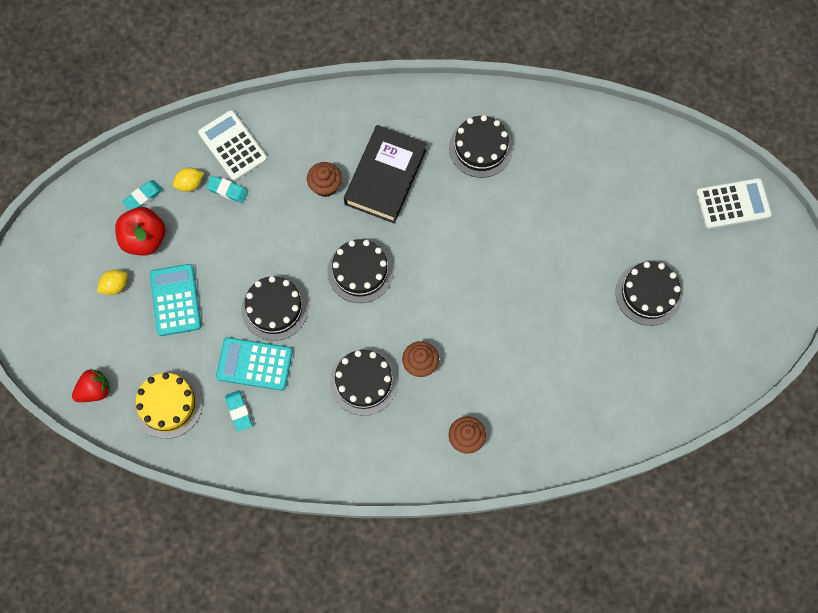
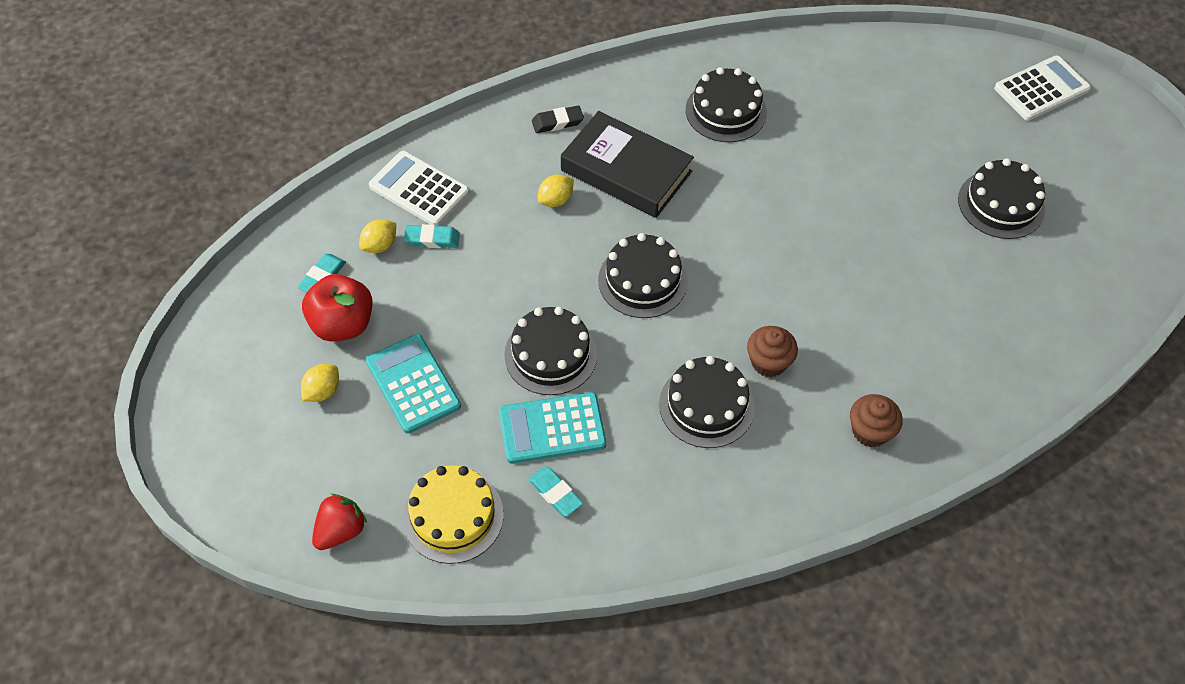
camera: 20 degrees left, 15 degrees down
(325, 186) = (555, 200): brown cupcake -> yellow lemon
(352, 119) = (557, 122): none -> black eraser
(385, 177) = (626, 171): black book -> black book turned 60 degrees counterclockwise

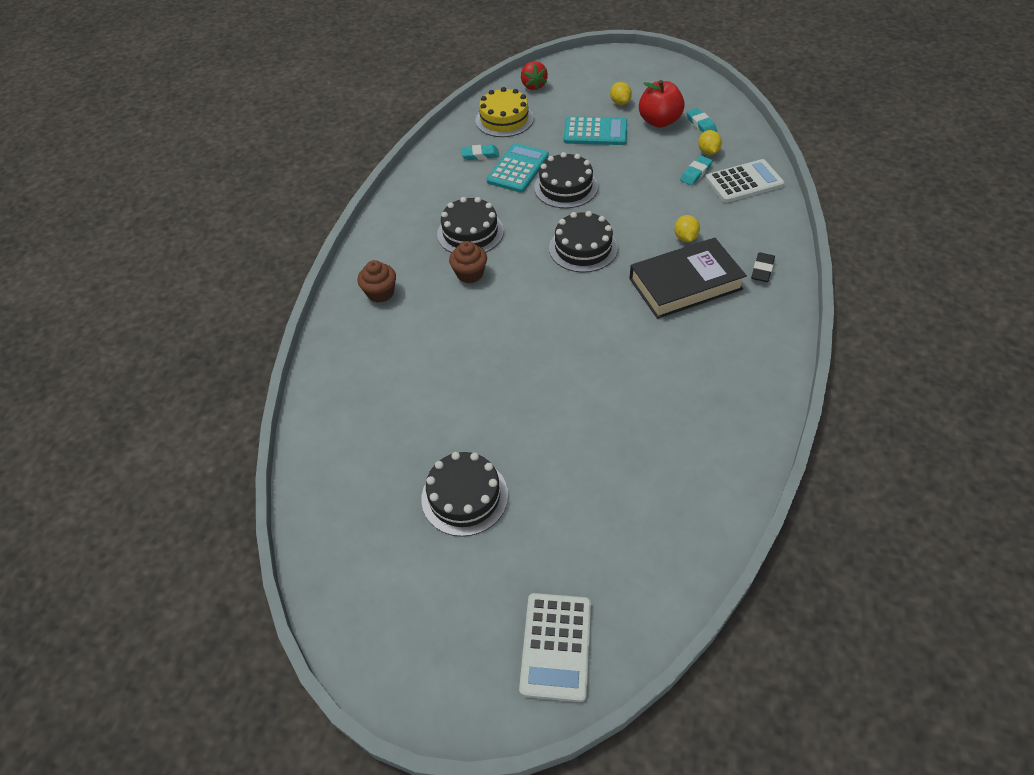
camera: 130 degrees right, 5 degrees down
(726, 111) = (705, 372): black cake -> none

